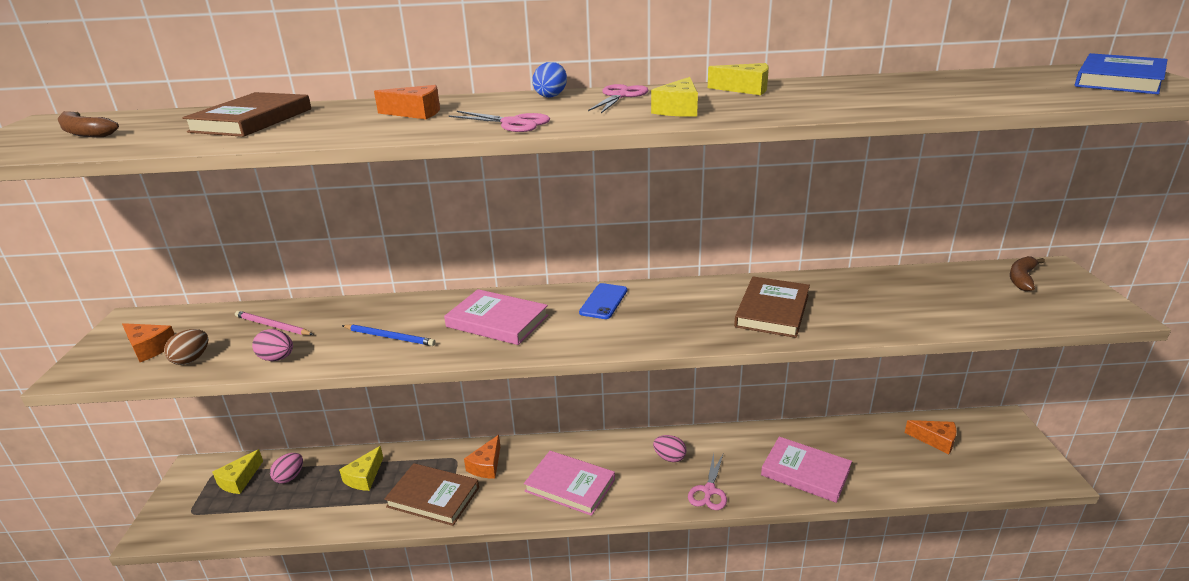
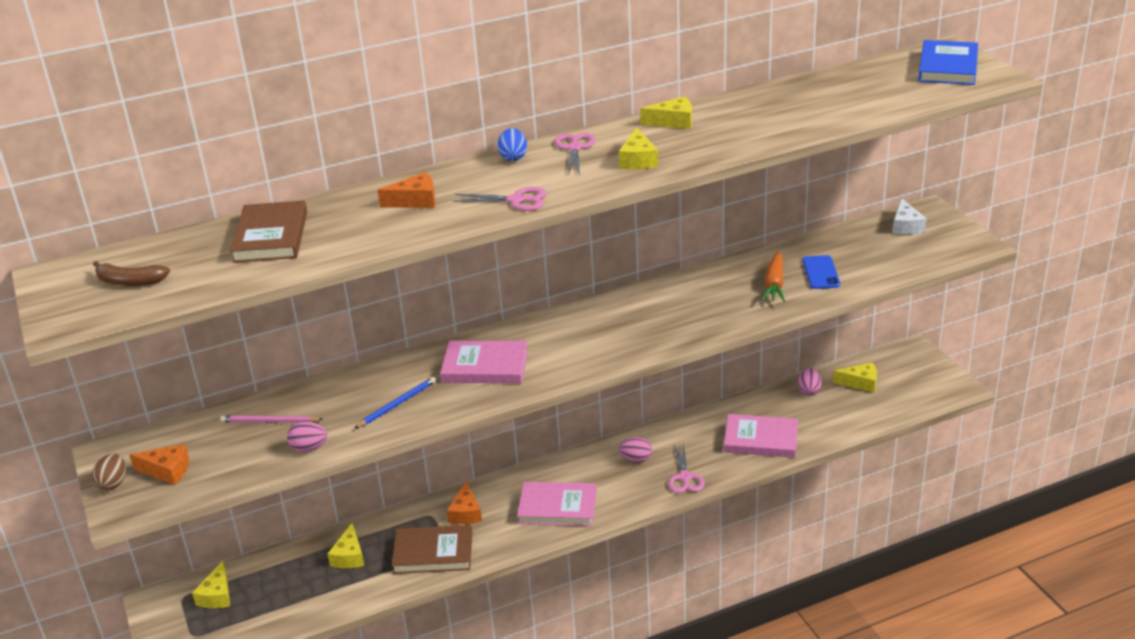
camera: 20 degrees left, 5 degrees up
(191, 359) = (225, 469): brown egg -> brown egg (113, 483)
(290, 477) = (270, 578): pink egg -> pink egg (809, 391)
(390, 337) = (397, 404): blue pencil -> blue pencil turned 45 degrees counterclockwise
(603, 301) = (568, 326): blue phone -> blue phone (821, 272)
(772, 310) = (718, 302): brown book -> none
(843, 306) = (774, 284): none -> orange carrot
(935, 440) = (860, 383): orange cheese -> yellow cheese
(1022, 278) = (906, 226): brown banana -> white cheese

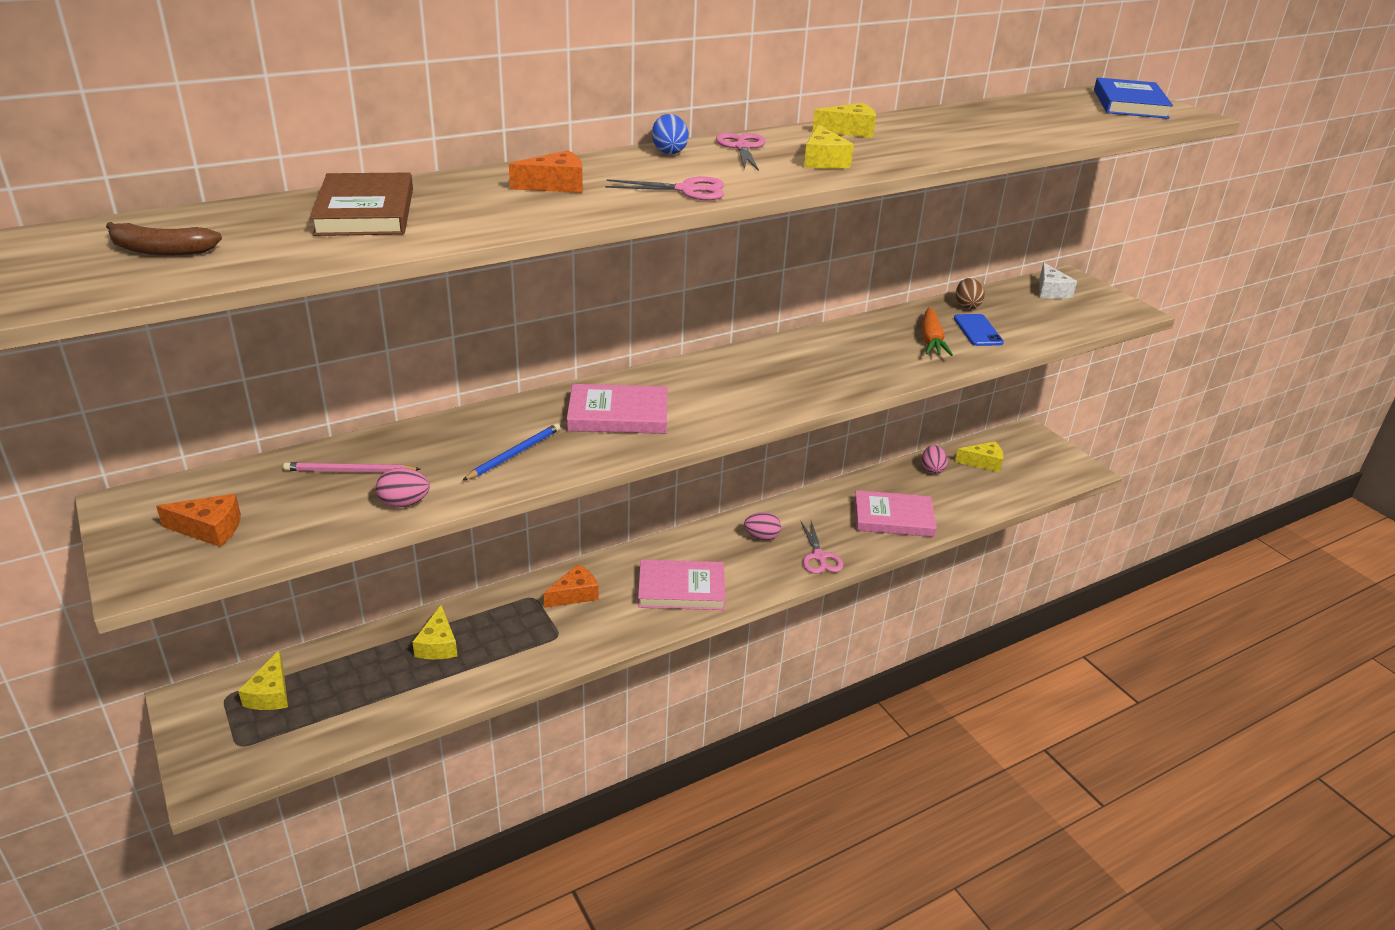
camera: 10 degrees left, 0 degrees up
(113, 483) = (131, 544): brown egg -> brown egg (967, 305)
(433, 553) = (540, 641): brown book -> none
(466, 513) = (575, 594): orange cheese -> orange cheese turned 120 degrees counterclockwise

